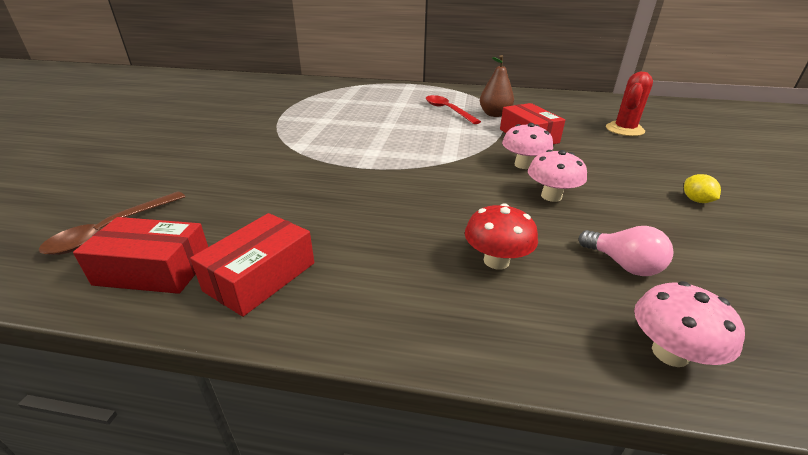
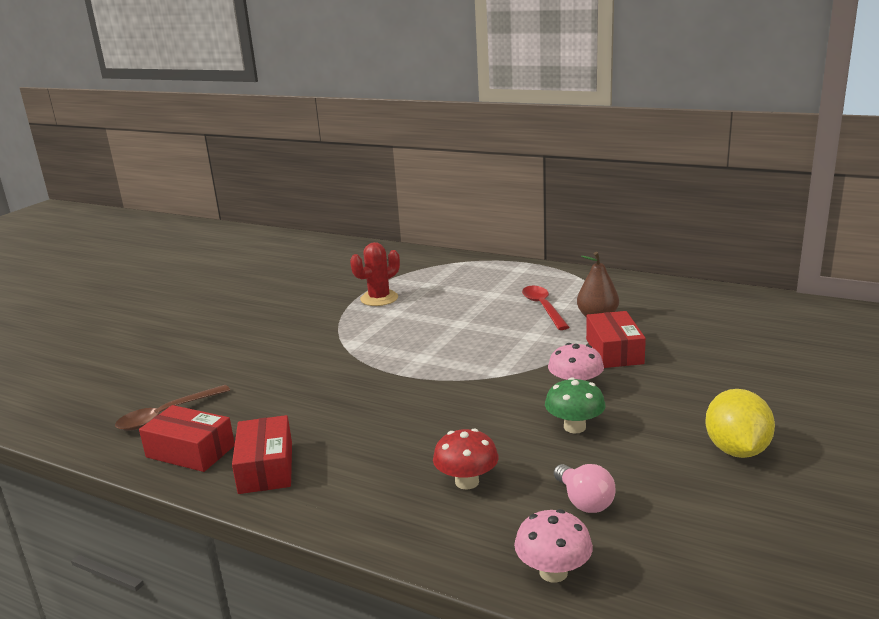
camera: 20 degrees right, 10 degrees down
(260, 276) = (266, 467): red box -> red box turned 60 degrees counterclockwise
(551, 196) = (574, 427): pink mushroom -> green mushroom
(624, 129) = (749, 352): red cactus -> red cactus (379, 298)
(696, 200) = (736, 450): yellow lemon -> yellow lemon, size x2.05

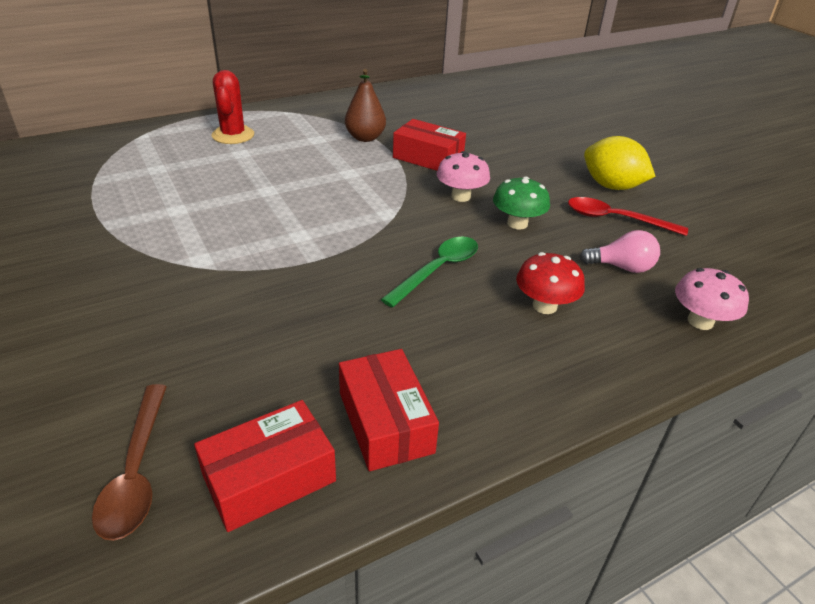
camera: 60 degrees left, 15 degrees up
(266, 467) = (385, 422): red box -> red box turned 45 degrees clockwise
(379, 298) = (128, 203): red cactus -> red cactus (233, 135)
(452, 420) = (437, 270): none -> green spoon
(543, 307) = (309, 147): red spoon -> red spoon (616, 219)

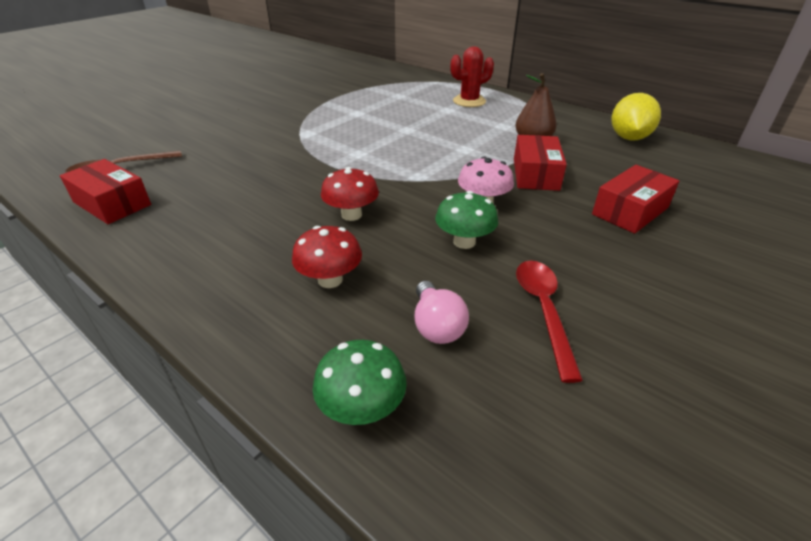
camera: 70 degrees right, 0 degrees up
(385, 422) = (161, 230): red box -> red box (630, 211)
(437, 270) = (351, 215): green spoon -> red mushroom
(611, 186) = (626, 298): yellow lemon -> yellow lemon (628, 138)
(700, 321) = (362, 408): pink mushroom -> green mushroom

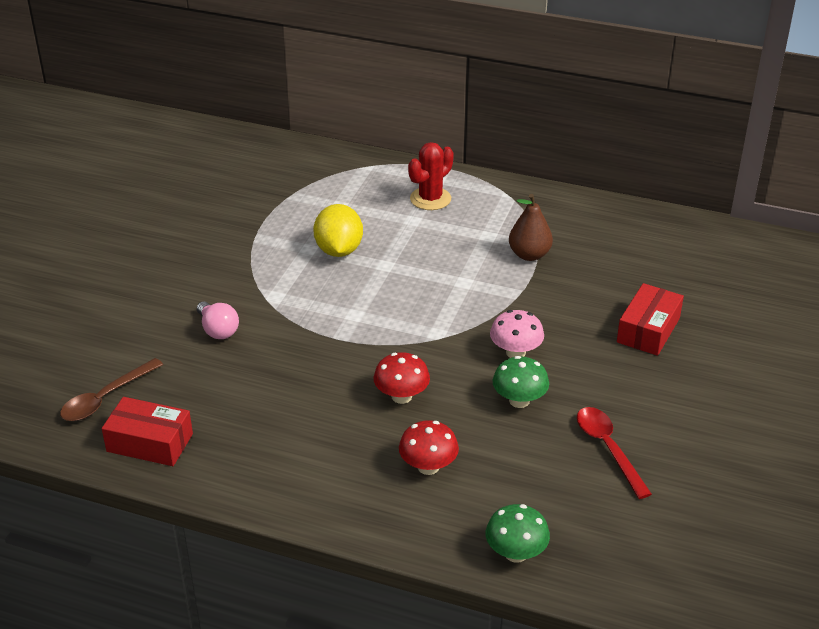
camera: 20 degrees left, 0 degrees up
(436, 326) = (535, 483): pink light bulb -> pink light bulb (218, 330)
(535, 174) = (549, 303): red box -> none
(628, 138) = (624, 227): yellow lemon -> yellow lemon (339, 250)

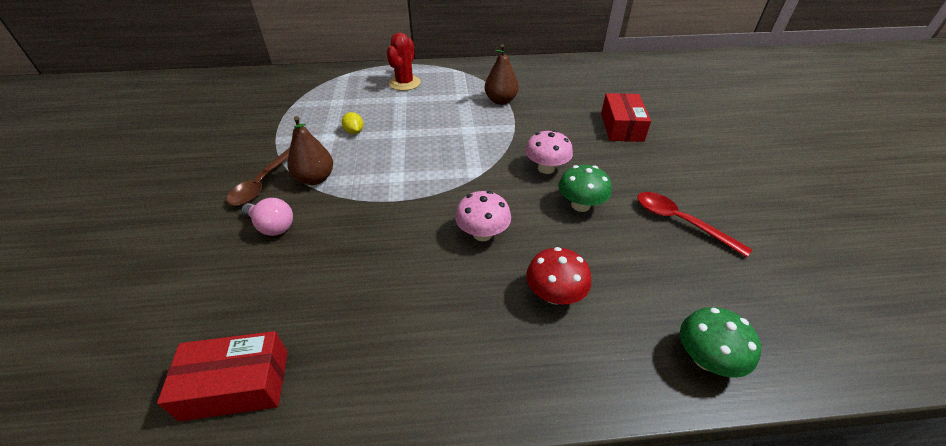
camera: 25 degrees left, 5 degrees up
(106, 398) = (161, 344): brown spoon -> brown spoon (263, 182)
(275, 293) = (315, 179): none -> brown pear
(339, 250) = (354, 132): yellow lemon -> yellow lemon, size x0.49
(401, 396) = (482, 234): red mushroom -> pink mushroom

